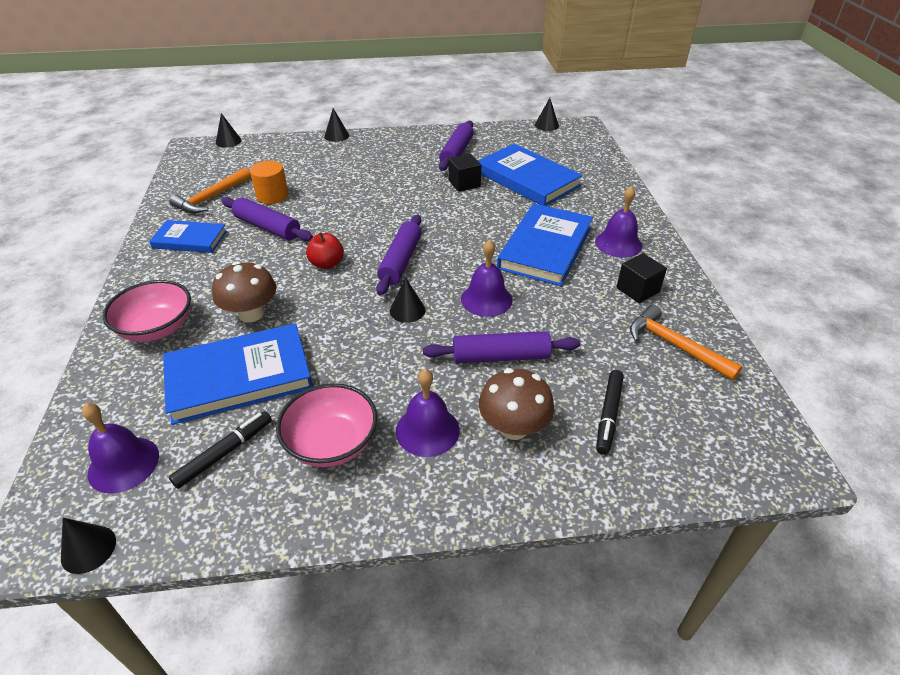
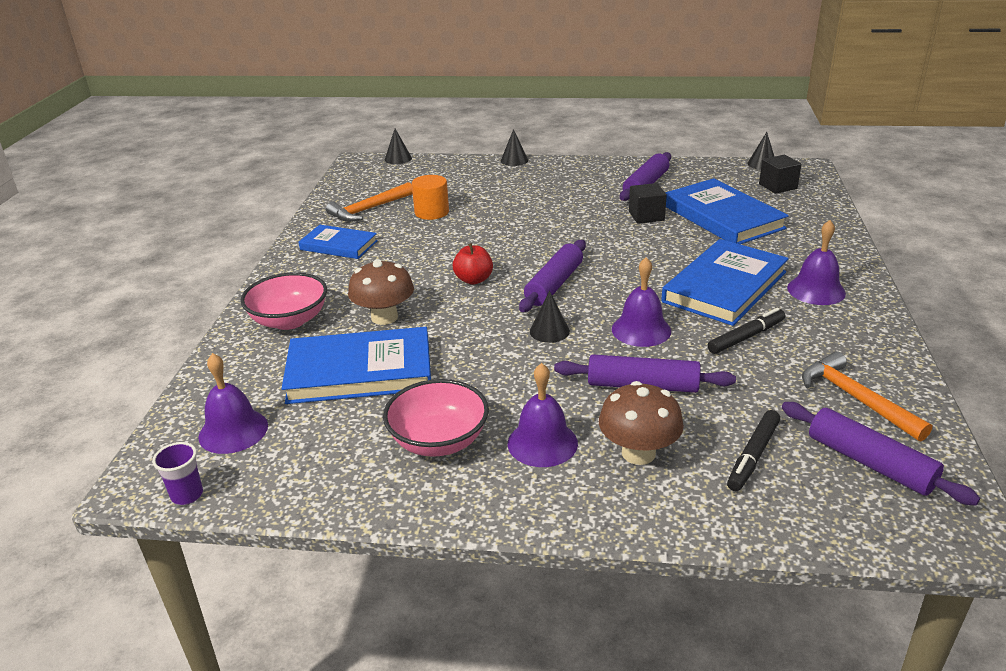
camera: 15 degrees right, 10 degrees down
(88, 549) = (187, 495): black cone -> purple cup
(224, 453) = (330, 435): black marker -> black marker (746, 337)
(267, 227) = (420, 241): purple rolling pin -> purple rolling pin (870, 463)
(637, 290) = (826, 339): black cube -> black cube (777, 186)

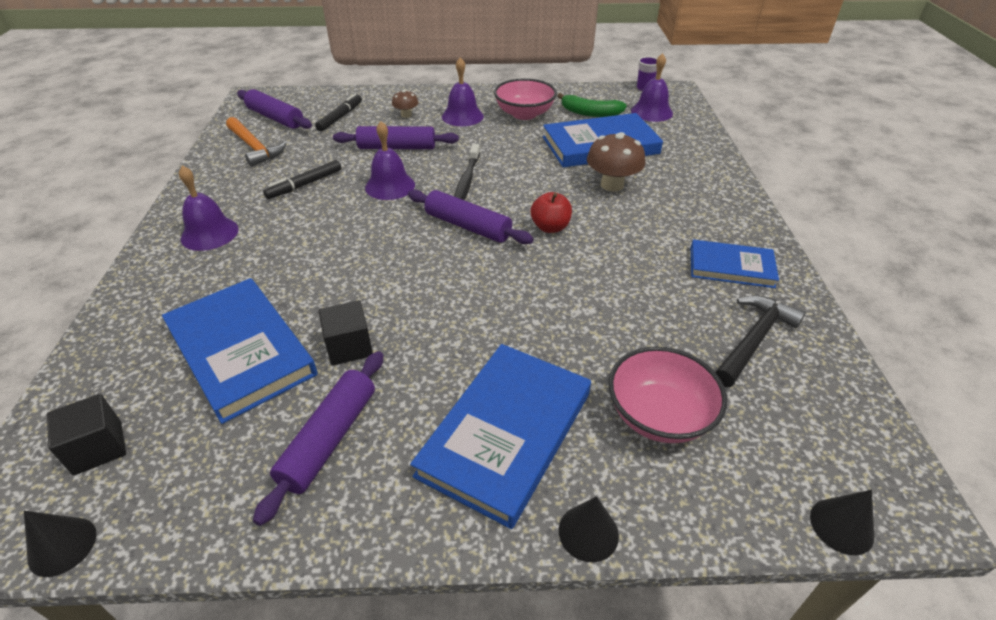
camera: 170 degrees right, 10 degrees up
(289, 320) = (691, 178): pink bowl -> pink bowl (659, 415)
(332, 435) = (590, 113): none -> green banana
(369, 209) = (753, 340): orange hammer -> black hammer
(431, 212) = (658, 338): orange cylinder -> none
(549, 331) = (466, 181): black cone -> black toothbrush
(554, 284) = (468, 226): purple rolling pin -> purple rolling pin turned 75 degrees counterclockwise
(638, 453) = (406, 115): brown mushroom -> brown mushroom, size x0.55
(725, 287) = (297, 233): blue book -> blue book (506, 433)

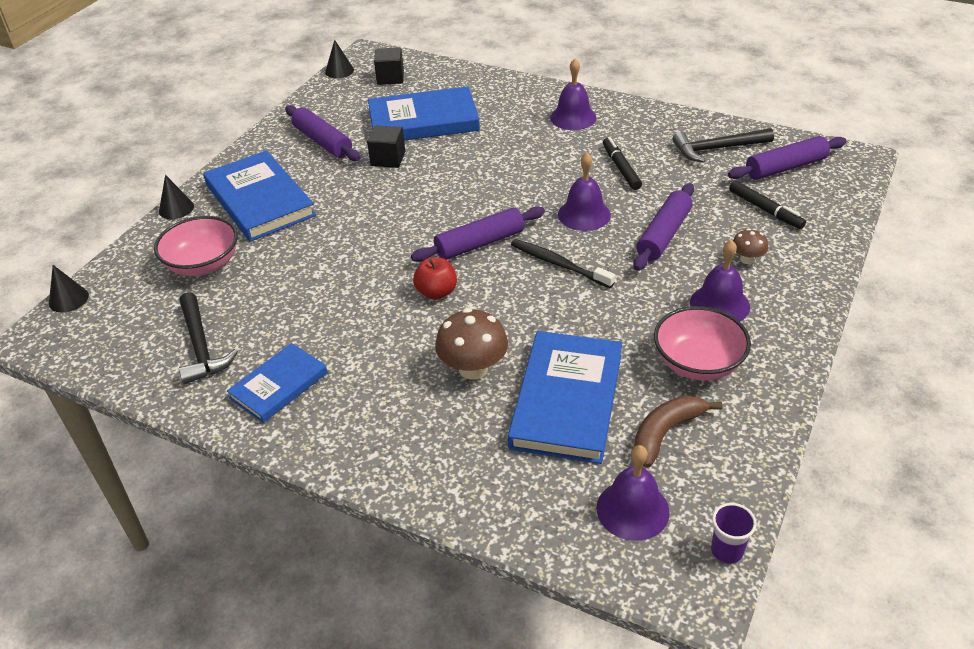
camera: 120 degrees right, 0 degrees up
(254, 147) = (717, 149): orange hammer -> black hammer
(590, 113) = (665, 433): green banana -> brown banana

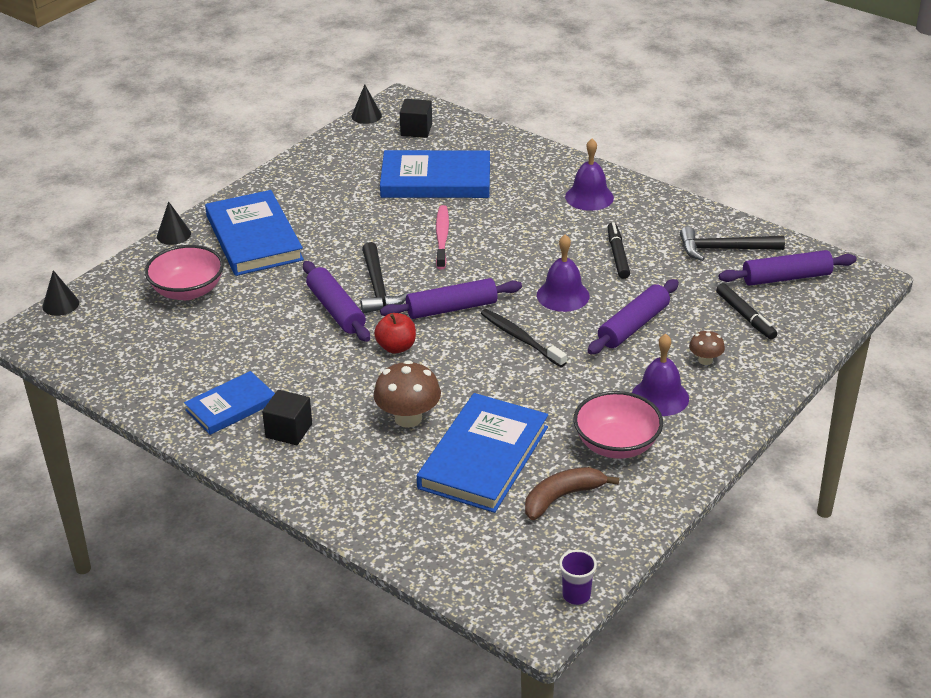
camera: 10 degrees right, 5 degrees down
(201, 346) = (170, 363): black hammer -> black hammer (378, 287)
(323, 141) = (330, 188): purple rolling pin -> purple rolling pin (336, 310)
(388, 159) = (389, 214): black cube -> black cube (289, 430)
(447, 174) = (442, 237): none -> pink toothbrush
(632, 509) = (508, 552): purple bell -> none

